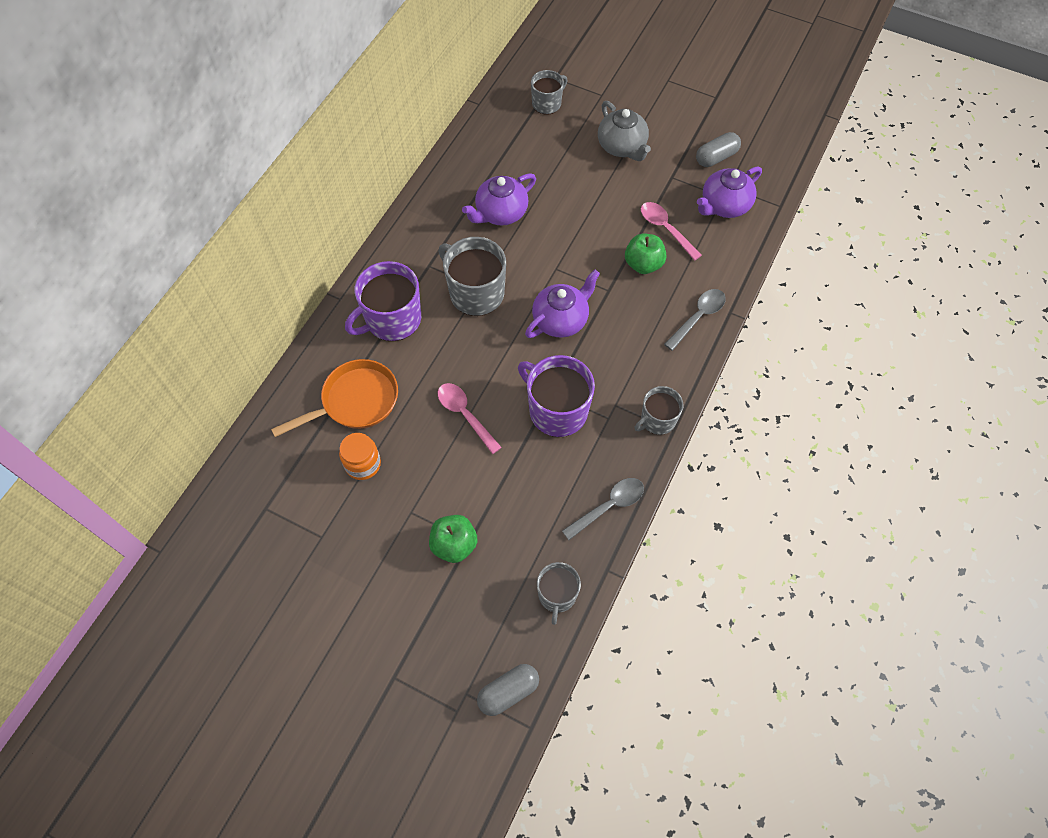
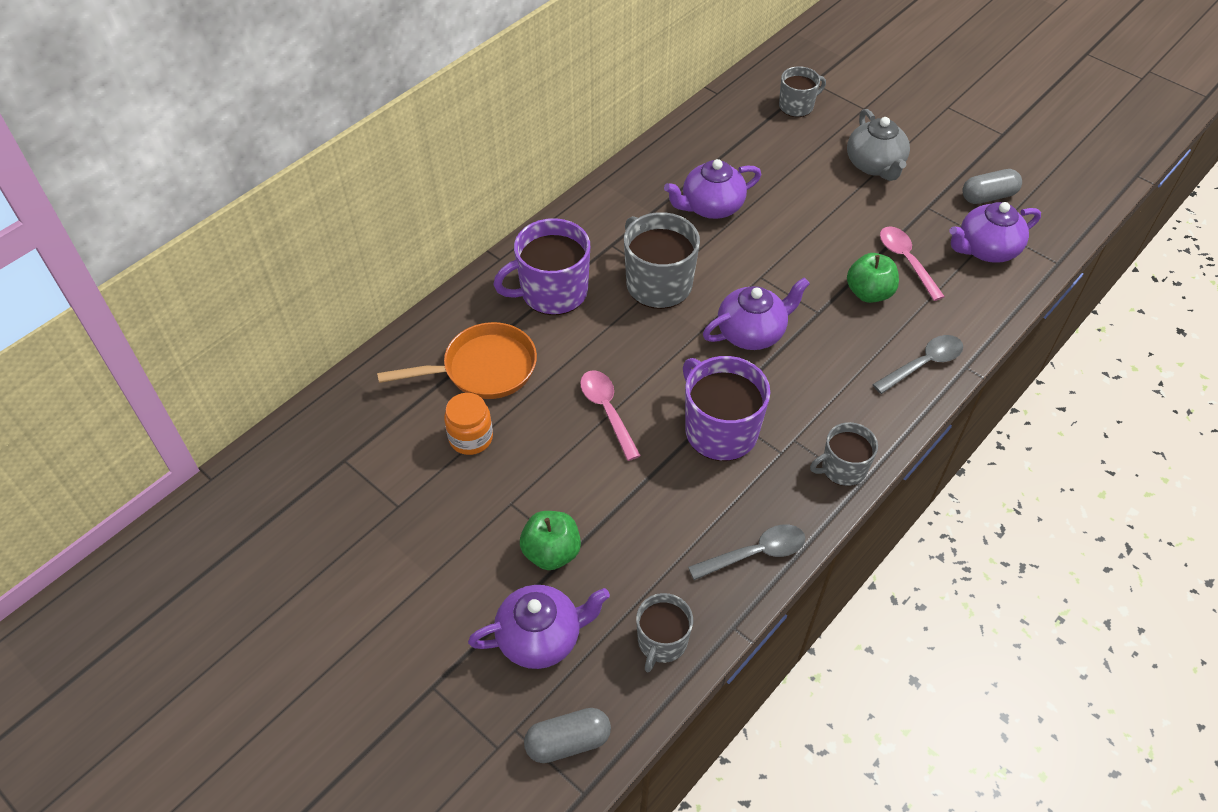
camera: 15 degrees right, 10 degrees down
(465, 616) = (541, 637): none -> purple teapot

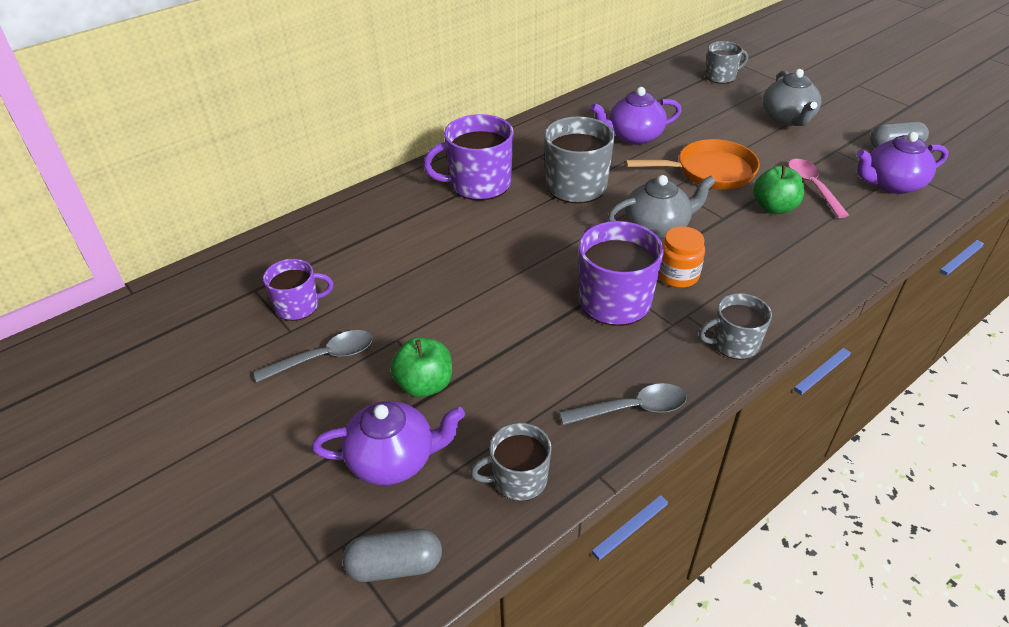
camera: 10 degrees right, 10 degrees down
(397, 475) = (298, 306): none -> purple mug
(471, 438) = (374, 284): orange jar -> orange jar (677, 275)
(483, 369) = (401, 233): orange pan -> orange pan (709, 172)
(607, 411) = (507, 275): pink spoon -> none
(662, 641) = (518, 479): grey mug -> grey mug turned 45 degrees clockwise
(752, 332) = (657, 228): purple teapot -> grey teapot
(923, 364) = (824, 266): grey spoon -> grey spoon (324, 357)

